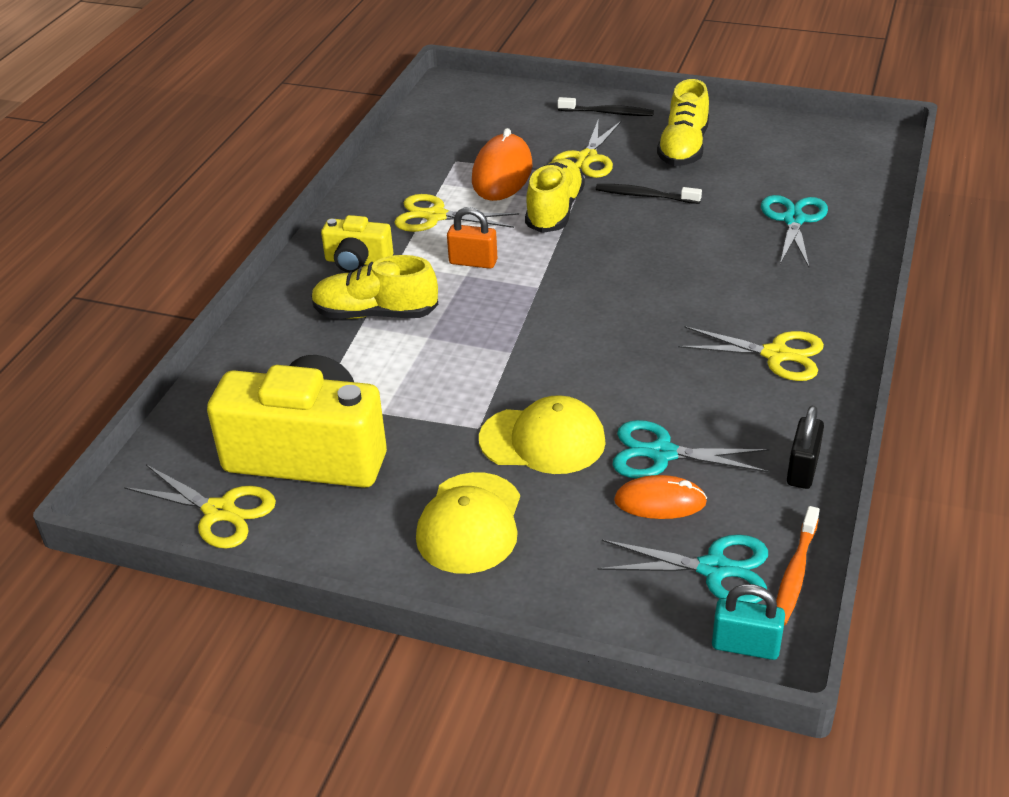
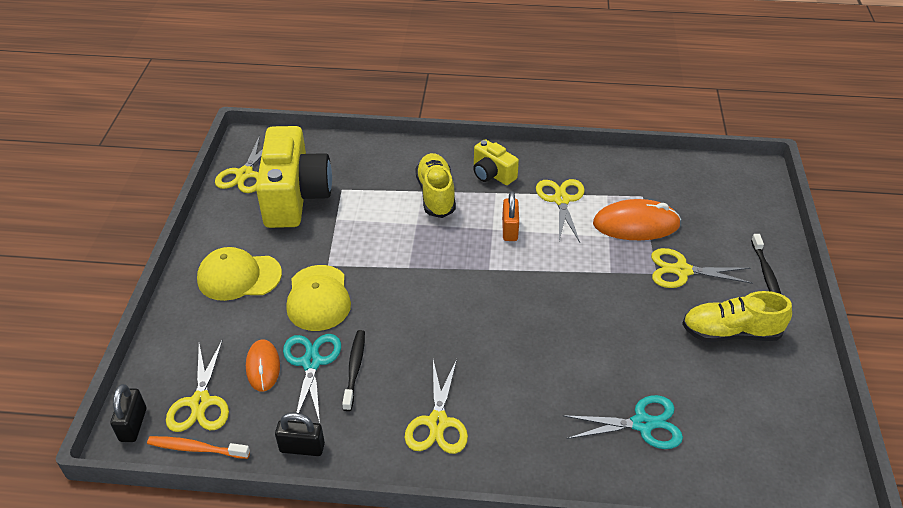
camera: 75 degrees right, 5 degrees up
(357, 261) = (492, 174): yellow camera -> yellow camera turned 45 degrees counterclockwise
(554, 211) = (594, 263): yellow shoe -> none
(645, 196) = (639, 315): black toothbrush -> black toothbrush (354, 369)
(714, 569) = (200, 402): turquoise scissors -> yellow scissors
(745, 646) = (133, 425): turquoise padlock -> black padlock

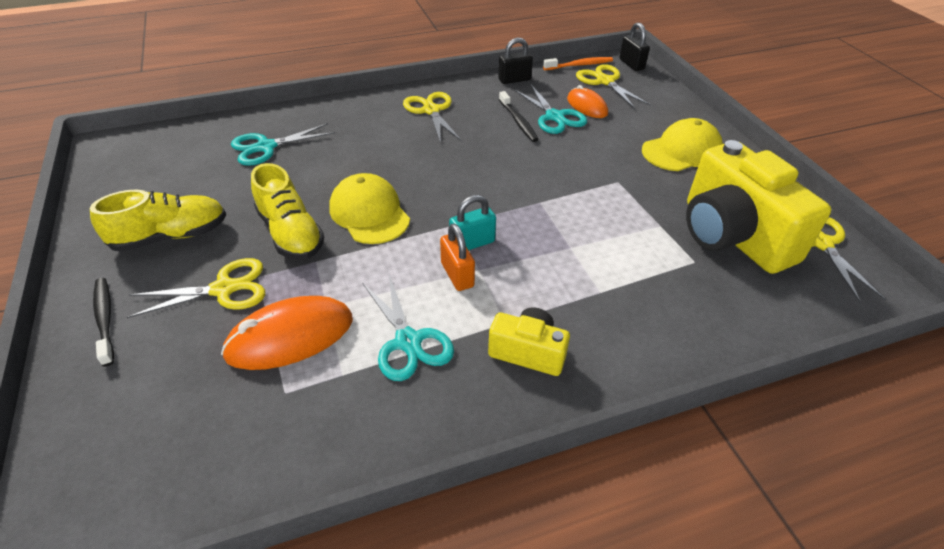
camera: 155 degrees right, 0 degrees up
(318, 298) = (596, 155): yellow cap -> yellow cap (369, 213)
(436, 194) = (579, 292): yellow shoe -> yellow shoe (291, 233)
(485, 249) = (472, 243): none -> turquoise padlock
(561, 200) = (408, 341): yellow scissors -> turquoise scissors

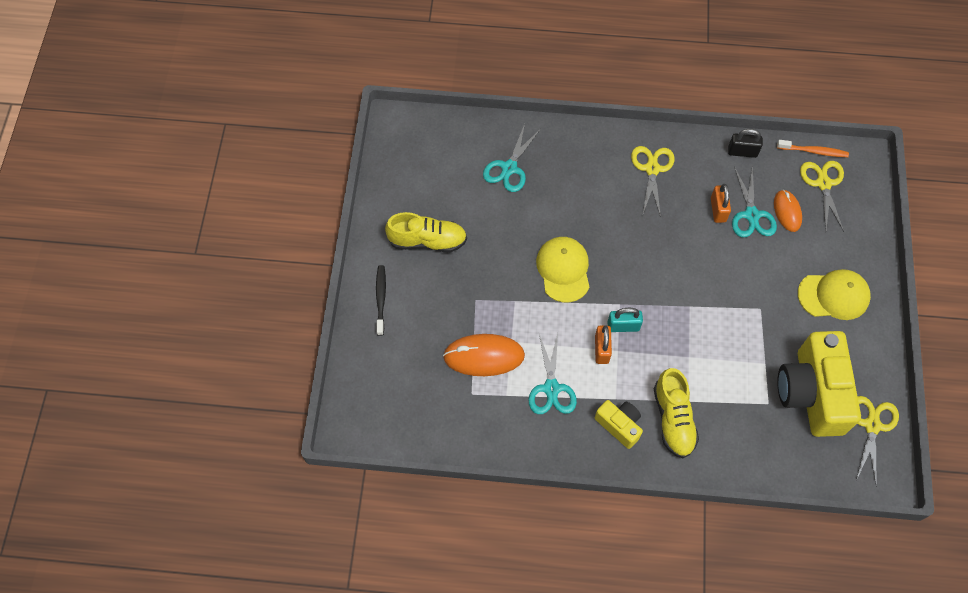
camera: 25 degrees right, 20 degrees up
(224, 289) = (453, 302): yellow scissors -> none
(266, 147) = (509, 168): turquoise scissors -> turquoise scissors turned 60 degrees counterclockwise
(291, 233) = (505, 269): yellow shoe -> yellow shoe (673, 419)
(518, 121) = (718, 210): black toothbrush -> orange padlock
(631, 64) = (864, 167): black padlock -> none

